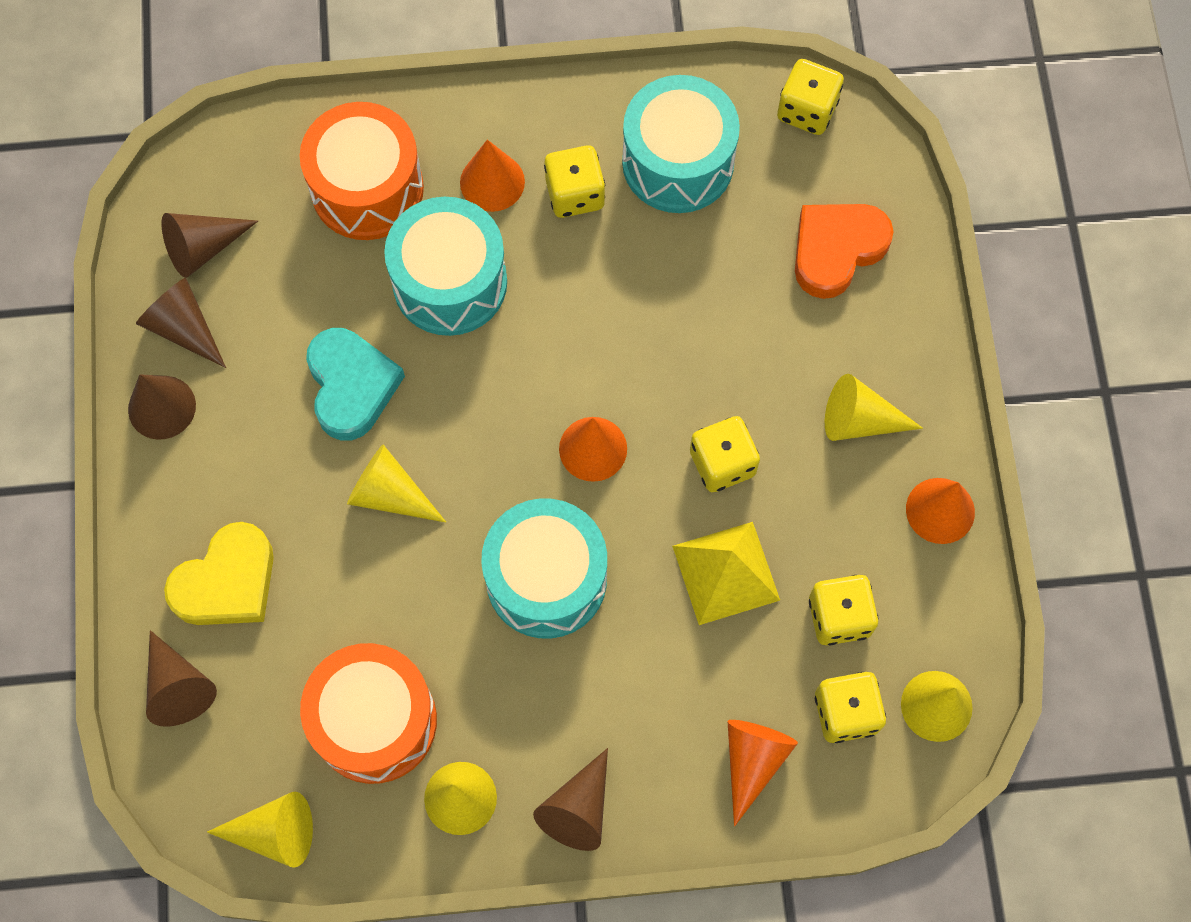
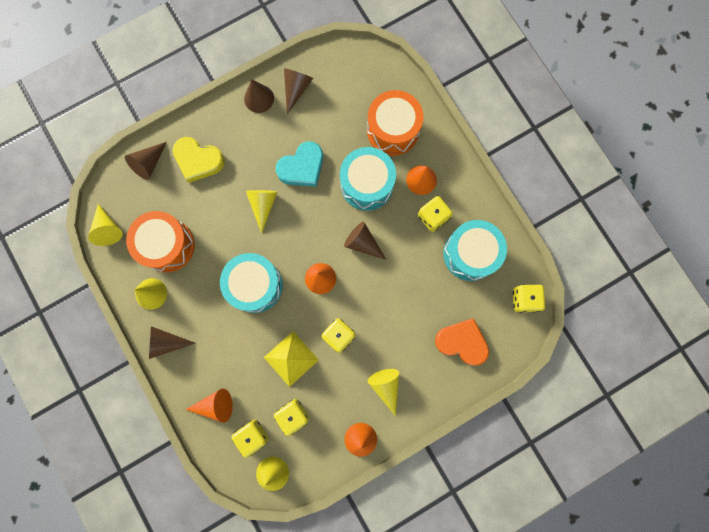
camera: 65 degrees right, 10 degrees up
(203, 248) = (334, 79): brown cone -> brown cone (362, 243)

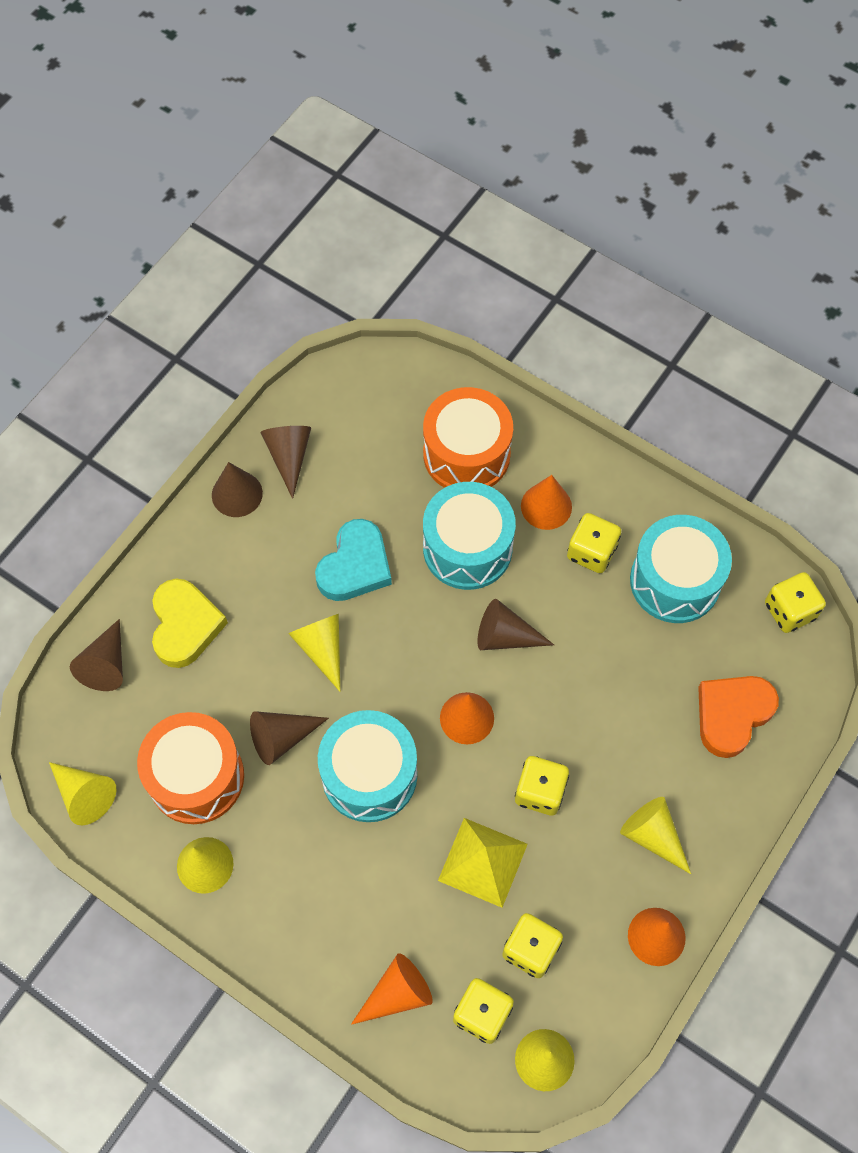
camera: 25 degrees left, 15 degrees down
(166, 342) = (266, 931): brown cone -> brown cone (281, 738)
(198, 160) = (185, 625): yellow heart -> yellow heart turned 90 degrees counterclockwise
(462, 342) = (732, 715): orange heart -> orange heart turned 45 degrees counterclockwise

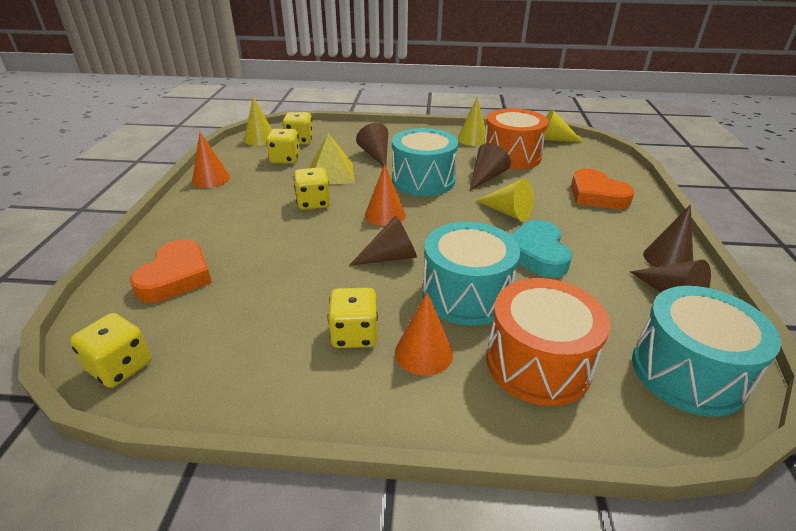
camera: 150 degrees right, 30 degrees down
(106, 665) = (611, 171): brown cone -> brown cone (376, 155)
(185, 625) = (596, 195): yellow heart -> orange heart
(397, 993) = (345, 136): orange cone -> none
(652, 835) = (226, 208): yellow cone -> none
(675, 581) = (258, 344): turquoise drum -> turquoise drum (687, 372)

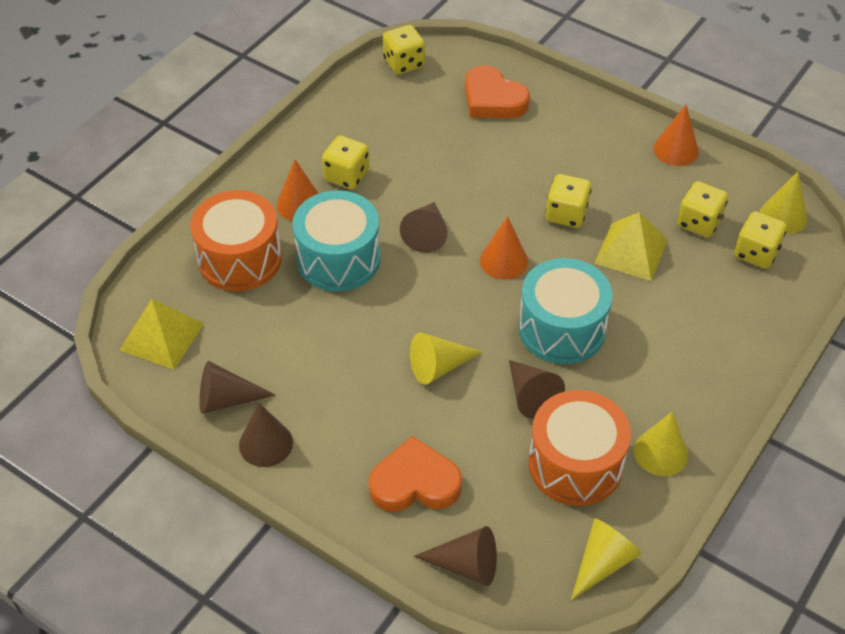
camera: 120 degrees right, 15 degrees up
(376, 155) = (663, 313): brown cone -> brown cone (466, 565)
(536, 254) = (353, 342): turquoise heart -> none
(687, 372) = (161, 336): turquoise drum -> yellow pyramid

